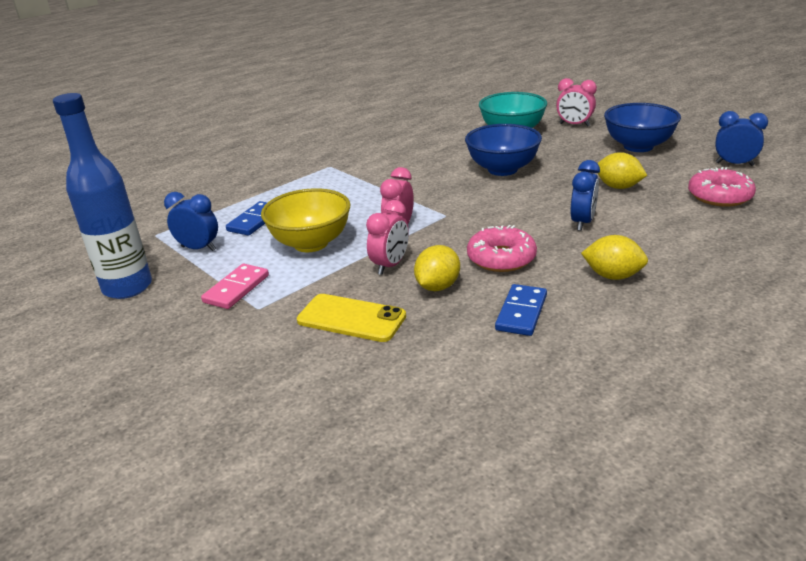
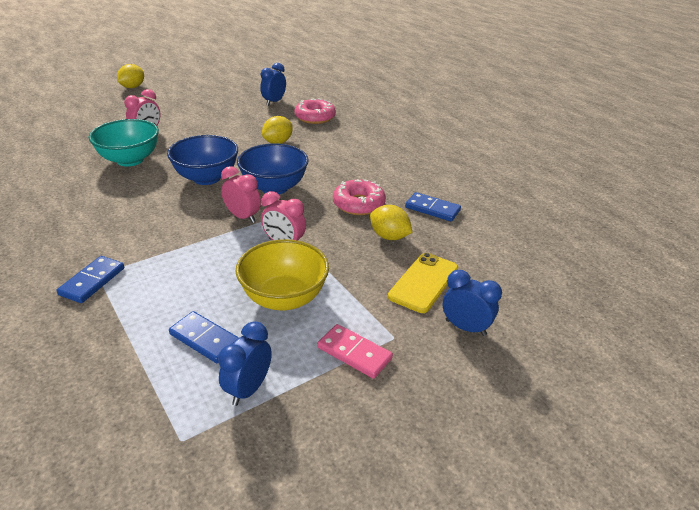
camera: 85 degrees left, 5 degrees up
(127, 287) = (317, 454): blue bottle -> none
(320, 166) = (92, 281): none -> blue domino
(390, 265) = (348, 255): pink clock -> pink clock (243, 217)
(582, 222) = (323, 165): blue clock -> blue clock (465, 327)
(612, 276) = (398, 171): yellow lemon -> yellow lemon (133, 87)
(638, 146) = (216, 121): blue bowl -> blue bowl (274, 187)

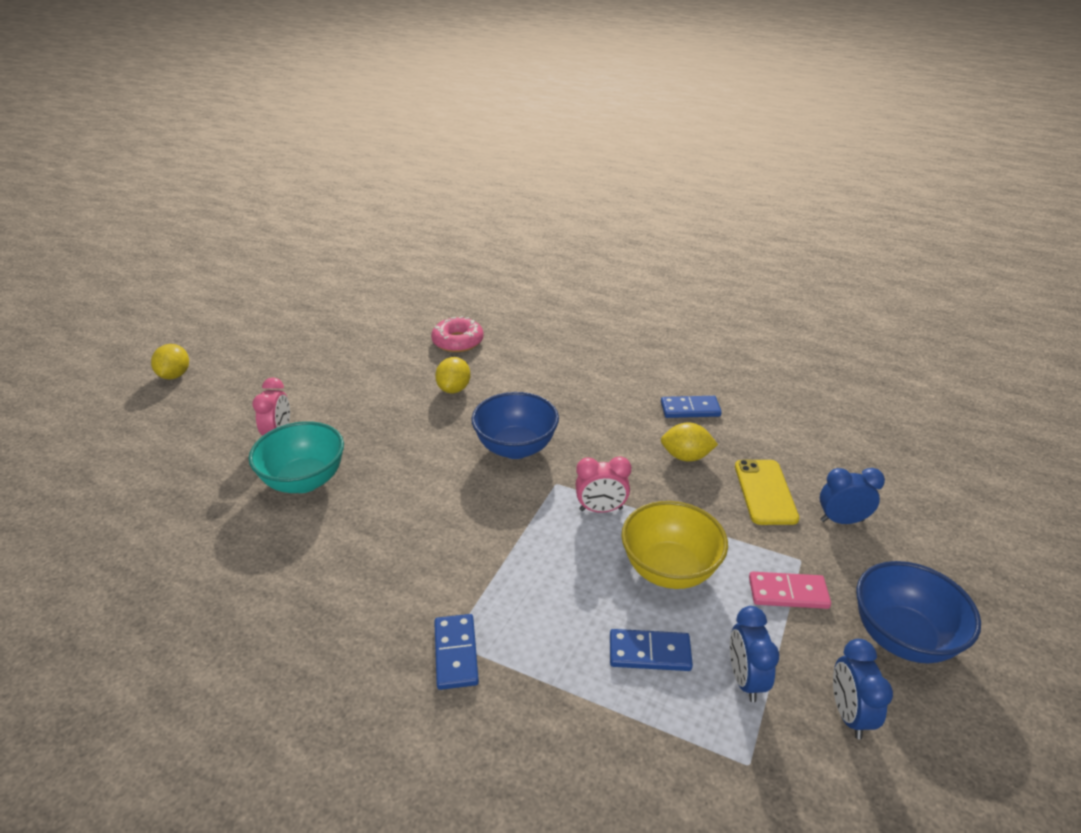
camera: 30 degrees left, 0 degrees up
(206, 178) = (428, 466): blue bowl -> blue bowl (902, 637)
(243, 217) = (524, 498): pink clock -> none
(274, 102) = (387, 336): blue clock -> blue clock (848, 714)
(358, 204) = (620, 432): pink donut -> none

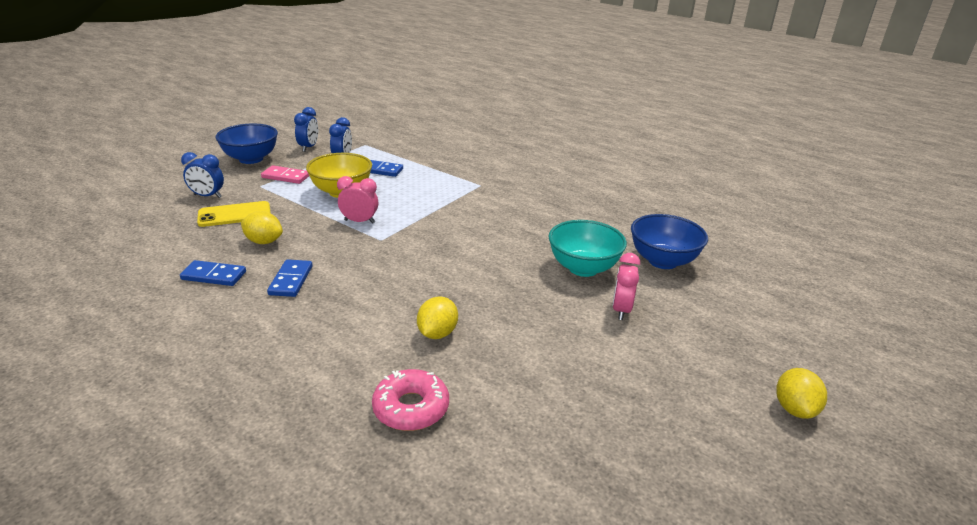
camera: 170 degrees left, 5 degrees down
(456, 653) = (478, 181): blue domino -> blue domino (291, 280)
(516, 448) = (399, 267): blue bowl -> blue bowl (663, 261)
(765, 492) = (234, 215): yellow phone -> yellow phone turned 60 degrees clockwise

